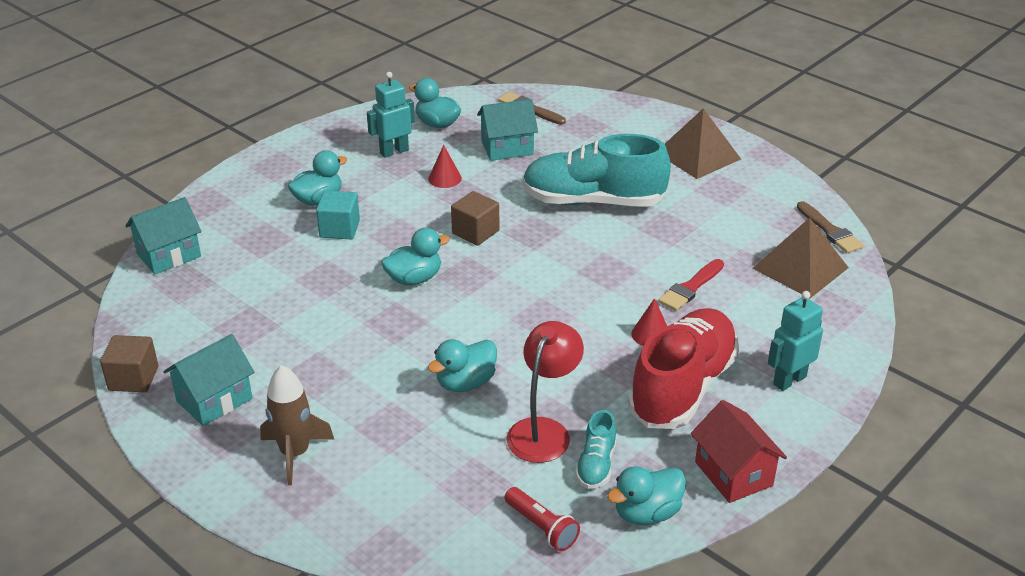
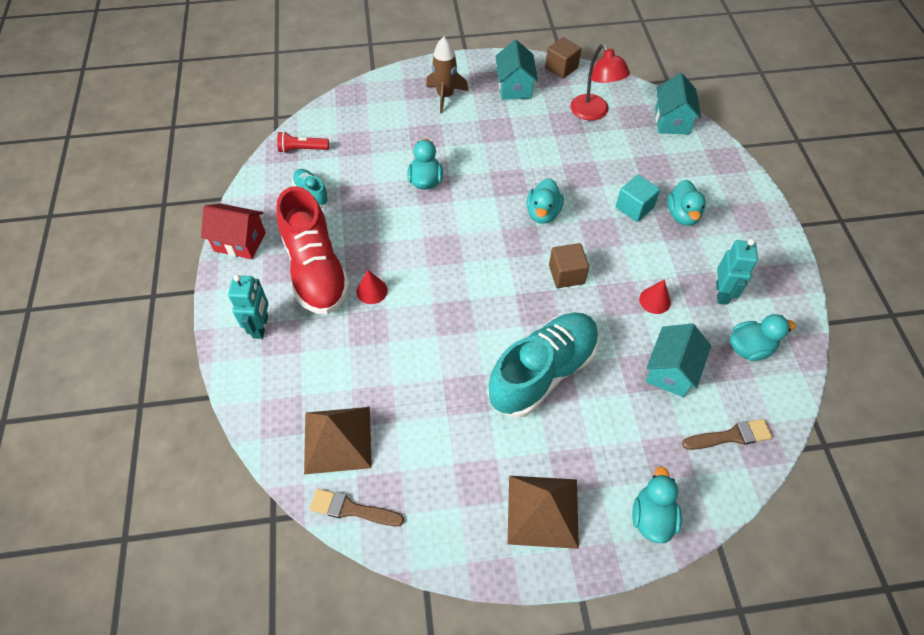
camera: 130 degrees right, 20 degrees up
(543, 430) = (356, 189): red lamp -> red lamp (593, 113)
(646, 513) = (263, 190): turquoise duck -> turquoise duck (652, 517)
(690, 288) = (389, 349): red brush -> none

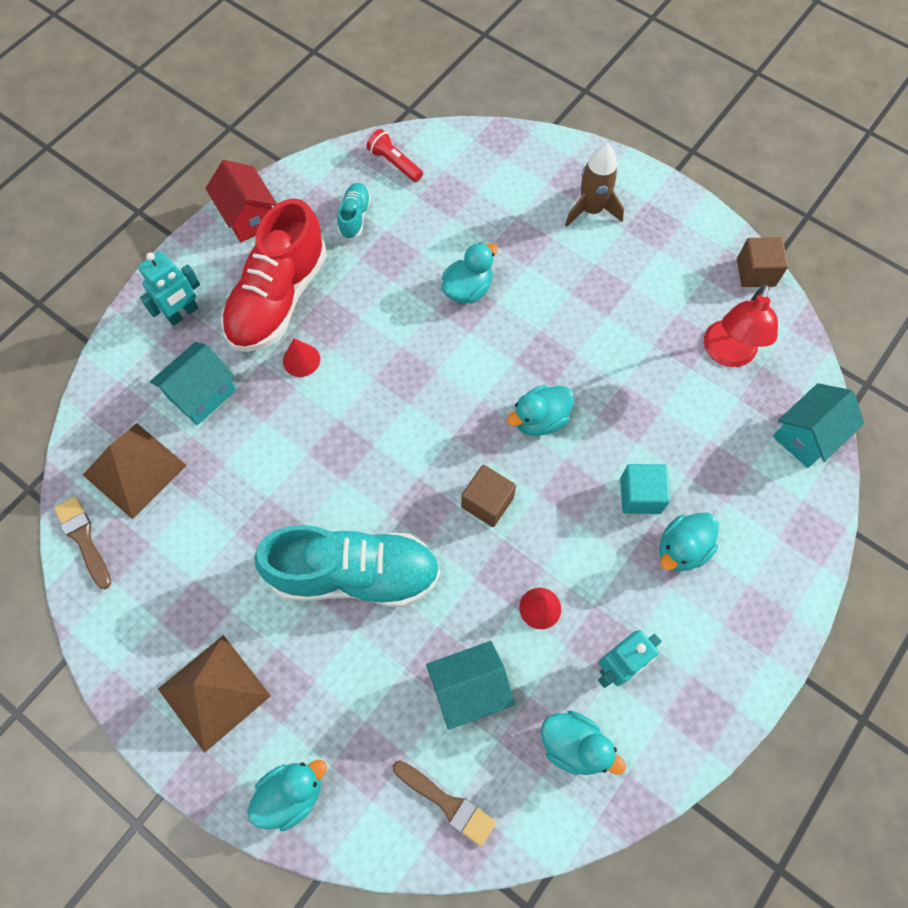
camera: 45 degrees right, 10 degrees up
(514, 87) = (676, 255): turquoise house -> turquoise house (202, 394)

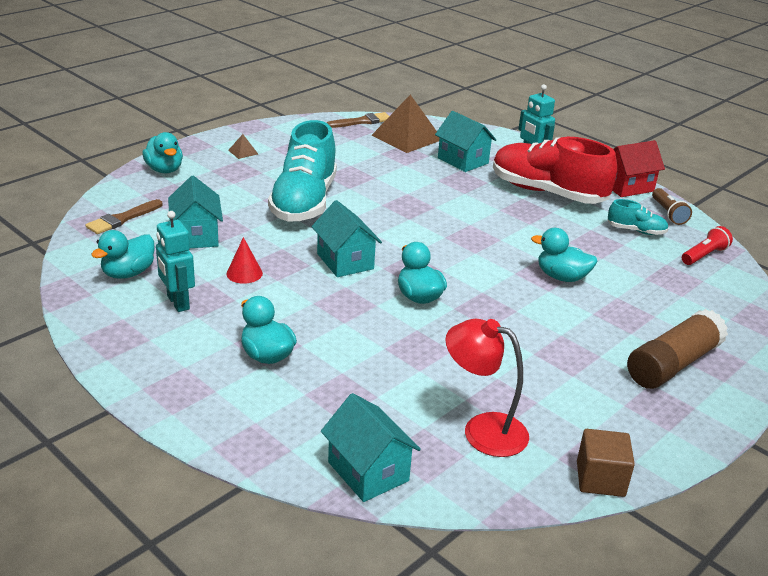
camera: 95 degrees right, 35 degrees down
(214, 692) = (243, 152): brown pyramid -> brown pyramid, size x0.42
(301, 360) = (489, 197): red cone -> none
(309, 184) = (668, 214): none -> brown flashlight
(468, 289) = (561, 277): turquoise duck -> turquoise duck turned 150 degrees clockwise
(487, 502) = (345, 261): brown cube -> turquoise house
(591, 210) = (673, 364): brown rocket -> brown glue stick
(640, 495) = (328, 340): turquoise cube -> none

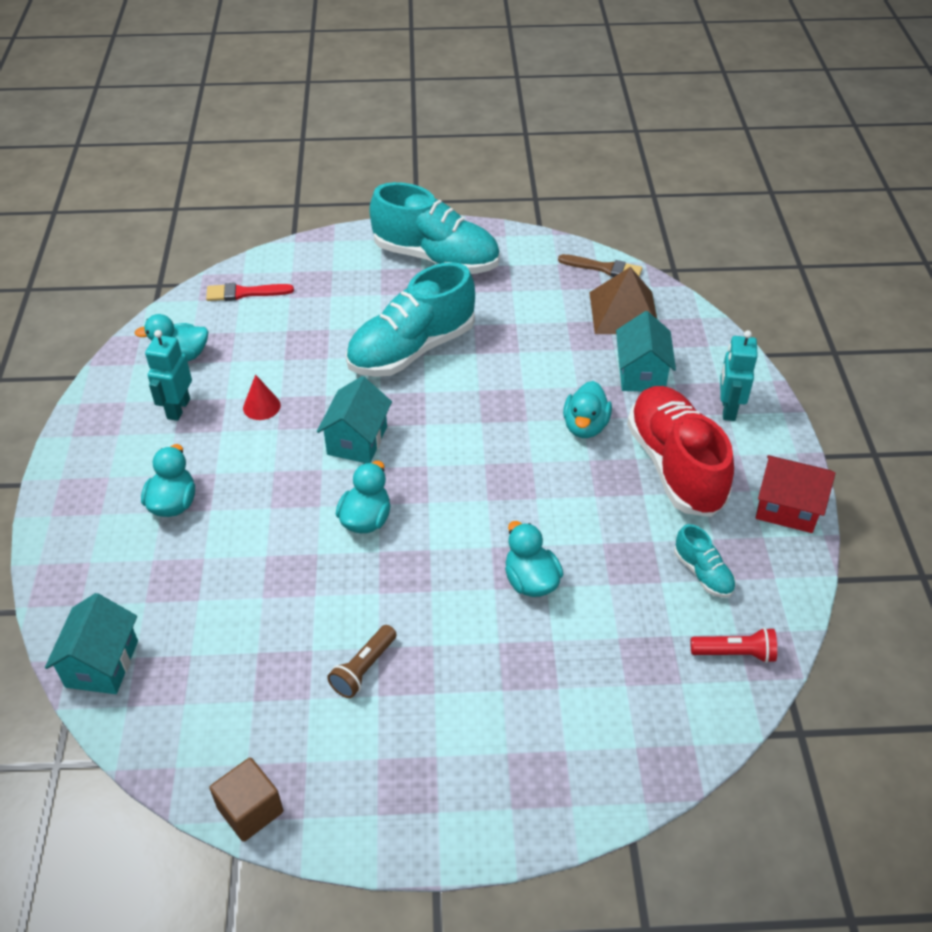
camera: 45 degrees right, 15 degrees up
(122, 219) = (244, 293): brown brush -> red brush
(164, 170) = (343, 250): turquoise duck -> turquoise duck (585, 426)
(196, 236) = (276, 343): turquoise house -> none
(243, 152) = (436, 258): brown pyramid -> turquoise shoe
(482, 430) = (229, 691): red lamp -> none
(668, 214) = (780, 573): brown flashlight -> brown flashlight (363, 669)
(673, 364) = (489, 752): brown glue stick -> none

